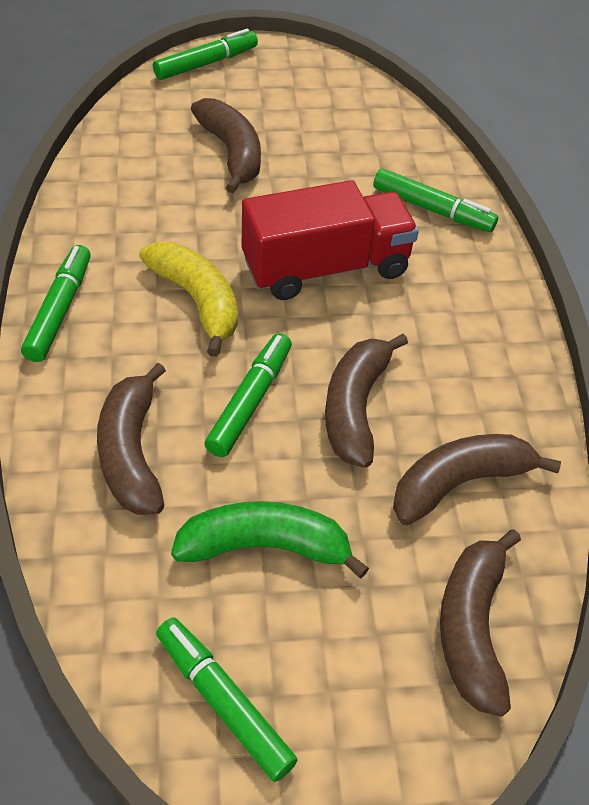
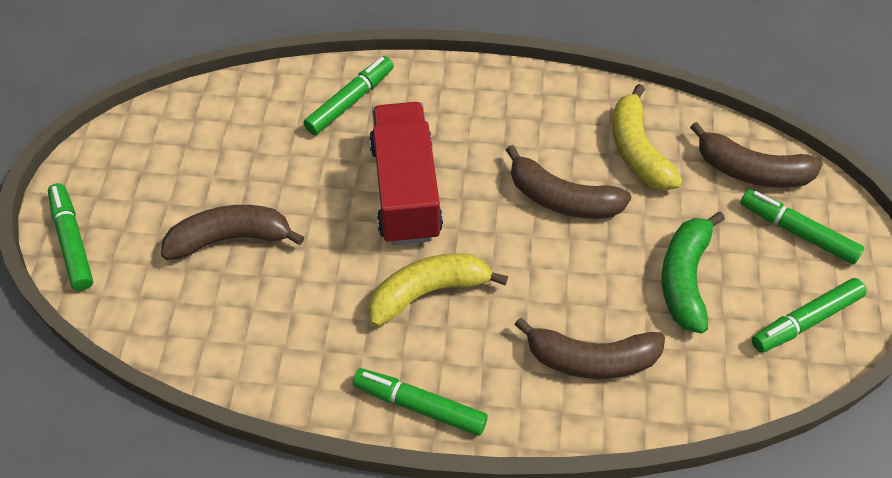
camera: 75 degrees left, 5 degrees up
(250, 401) = (547, 268): green marker -> green marker (797, 232)
(459, 483) = (637, 150): brown banana -> yellow banana

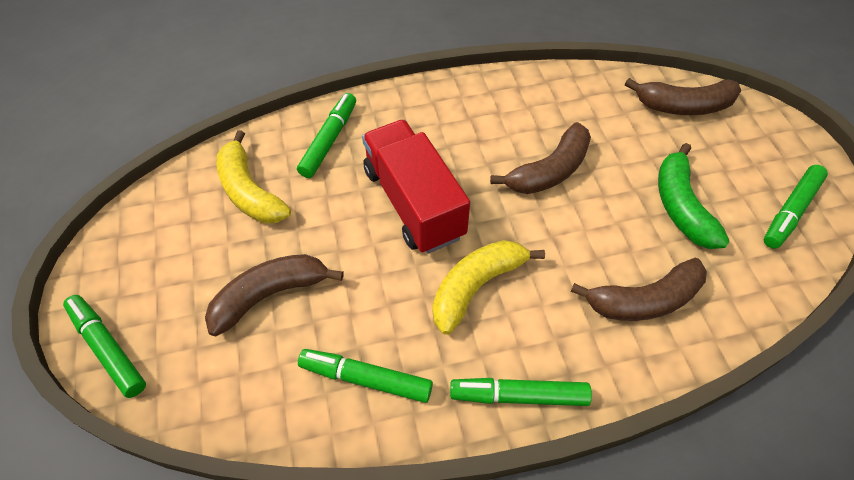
camera: 20 degrees left, 0 degrees up
(562, 199) = (549, 171): brown banana -> brown banana turned 45 degrees counterclockwise
(637, 150) = (589, 115): yellow banana -> yellow banana (249, 191)
(797, 232) = (744, 143): green marker -> green marker (366, 379)

